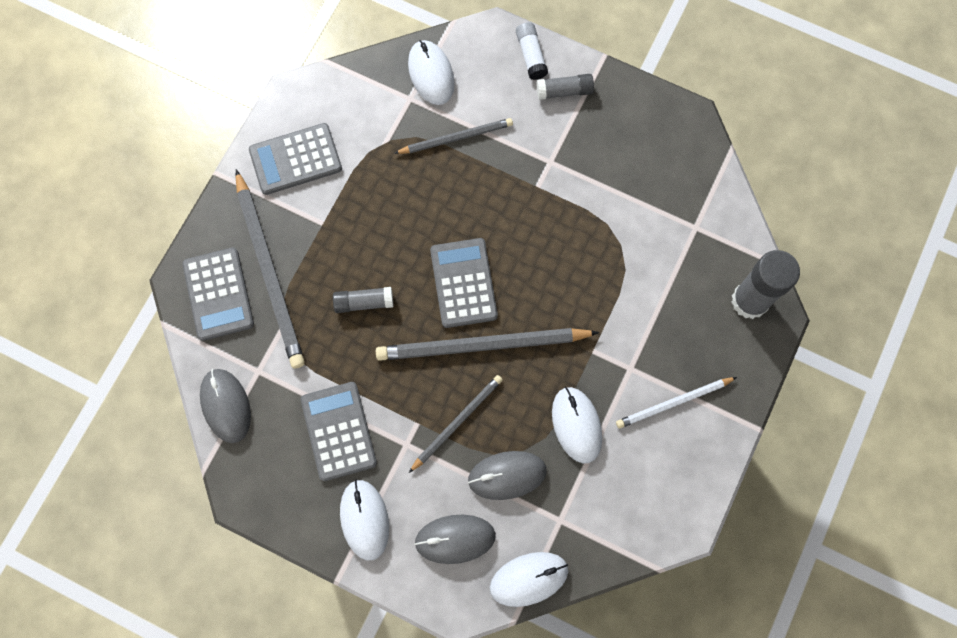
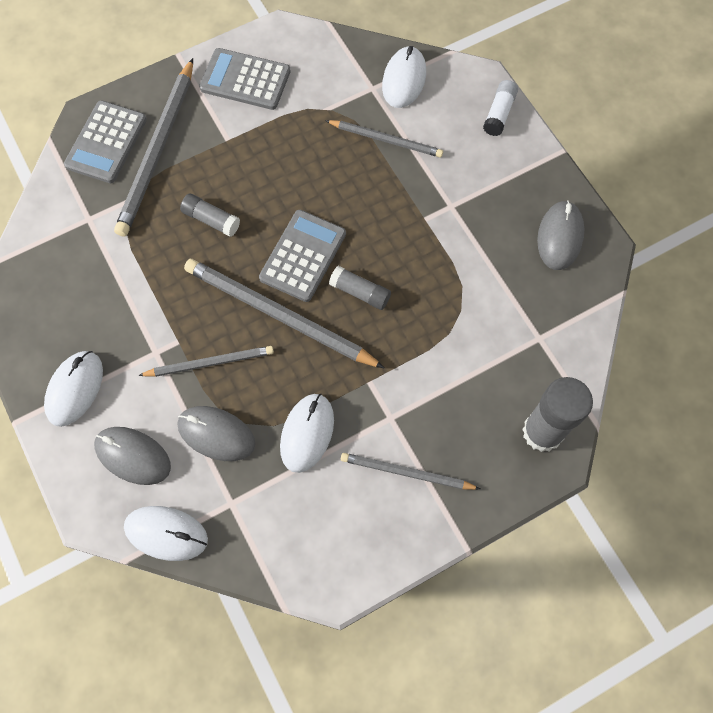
camera: 35 degrees right, 5 degrees down
(226, 406) = (43, 229): grey mouse -> grey mouse (559, 237)
(338, 431) = (111, 306): grey calculator -> none
(564, 91) = (506, 158): grey glue stick -> grey glue stick (360, 292)
(673, 403) = (406, 473): white pencil -> grey pencil

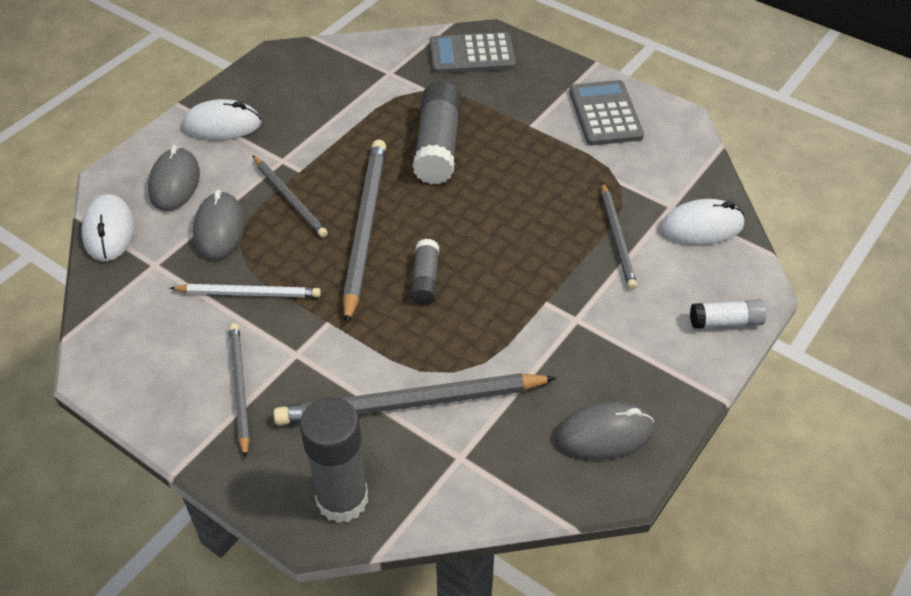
camera: 65 degrees right, 20 degrees down
(157, 151) = (486, 87): grey pencil -> grey pencil (410, 403)
(211, 219) = (438, 146): grey glue stick -> grey glue stick, size x1.83
(303, 256) = (439, 222): grey calculator -> none
(307, 433) = (249, 293): white mouse -> white pencil

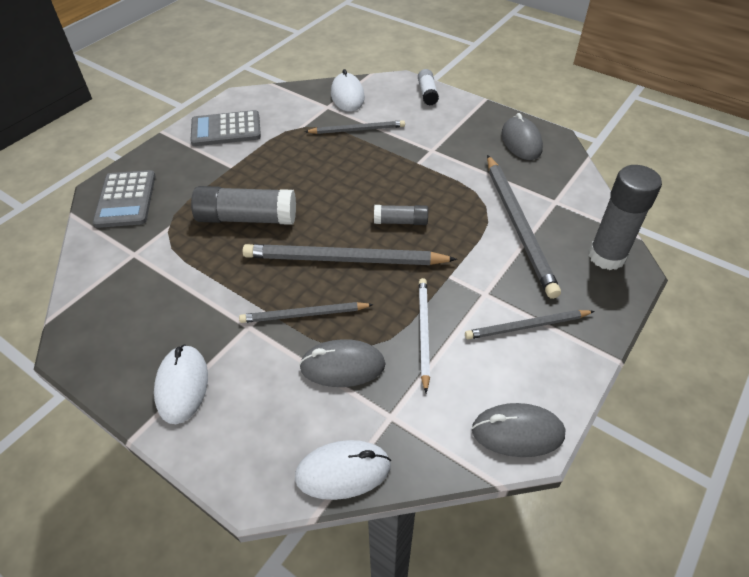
camera: 90 degrees left, 0 degrees up
(174, 183) = (271, 418): grey mouse -> grey mouse (517, 432)
(289, 198) = (304, 314): grey pencil -> grey pencil turned 150 degrees counterclockwise

